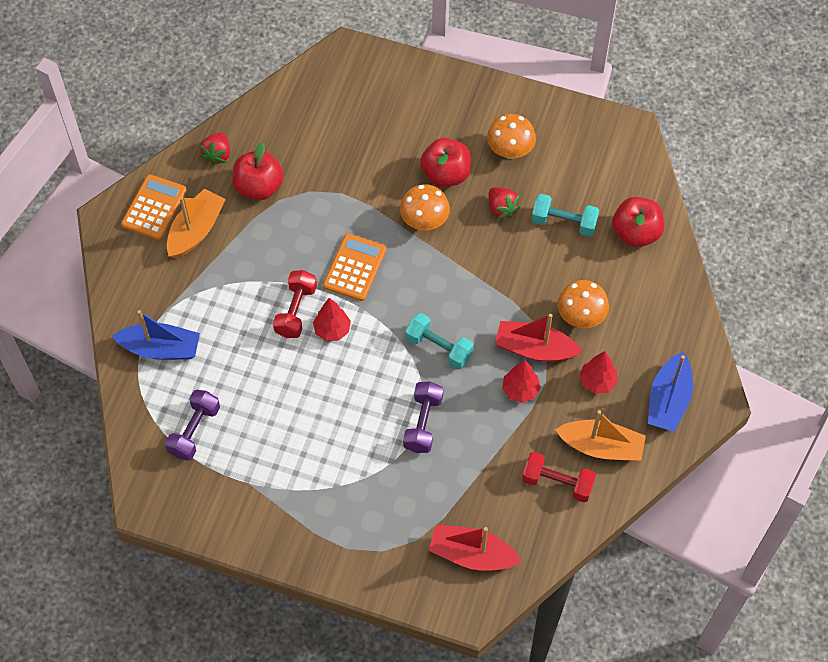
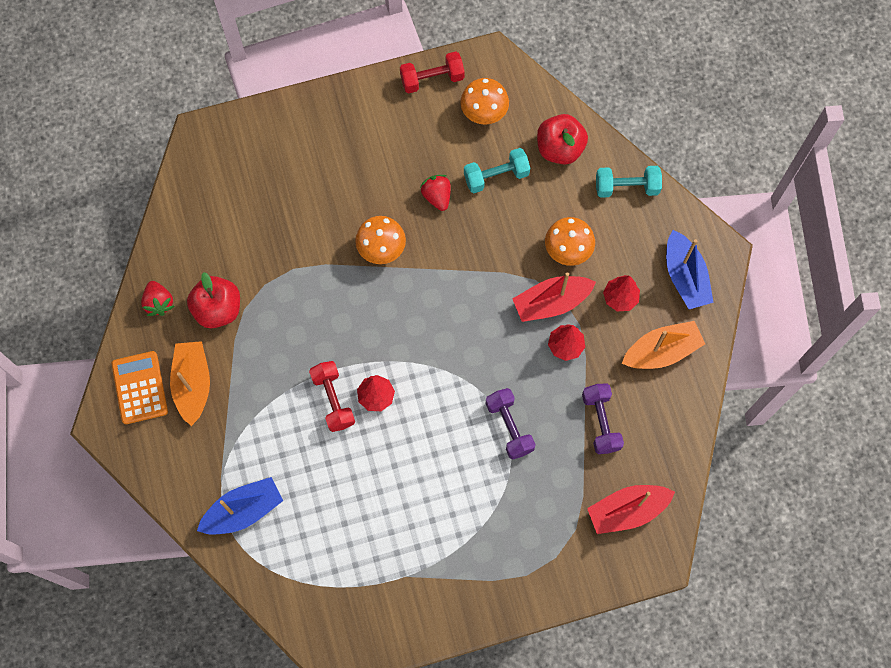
camera: 35 degrees left, 10 degrees up
(194, 431) = (327, 563): purple dumbbell -> purple dumbbell (600, 422)
(354, 267) = (353, 329): orange calculator -> none
(439, 347) = (474, 353): turquoise dumbbell -> turquoise dumbbell (626, 187)
(446, 174) = (369, 195): red apple -> none
(501, 208) = (437, 196): red strawberry -> red strawberry turned 135 degrees counterclockwise
(510, 150) = (406, 139): orange mushroom -> orange mushroom (484, 112)
(557, 482) = (649, 404): red dumbbell -> red dumbbell (432, 79)

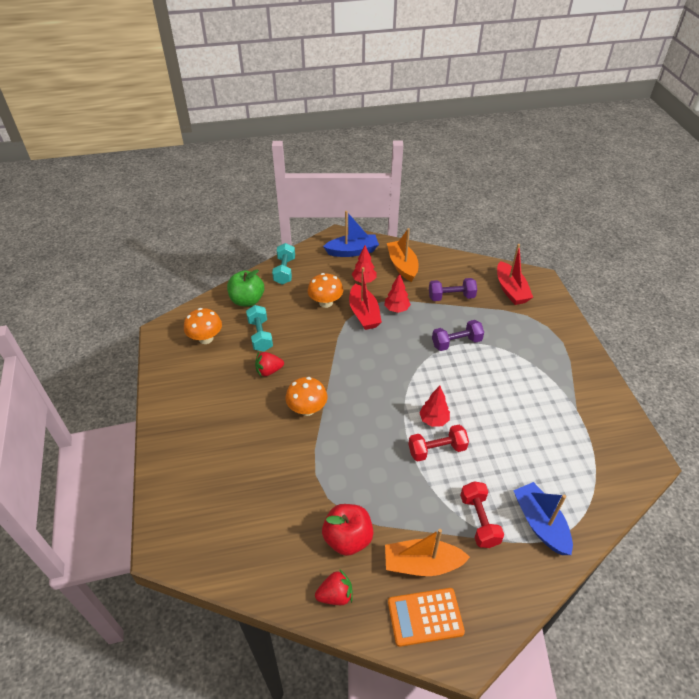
camera: 85 degrees left, 25 degrees down
(432, 79) = (166, 367): red dumbbell -> red dumbbell (479, 520)
(559, 148) = (247, 300): red apple -> green apple

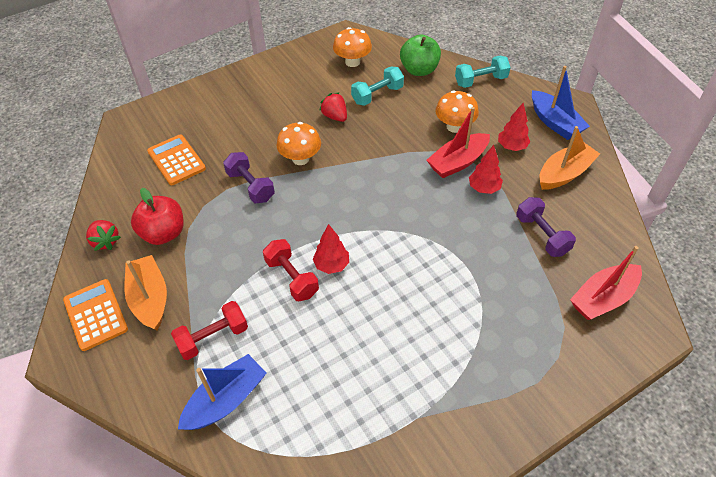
camera: 70 degrees right, 5 degrees up
(254, 509) = (176, 160): none -> orange calculator
(456, 342) = (463, 259): purple dumbbell -> purple dumbbell (250, 186)

